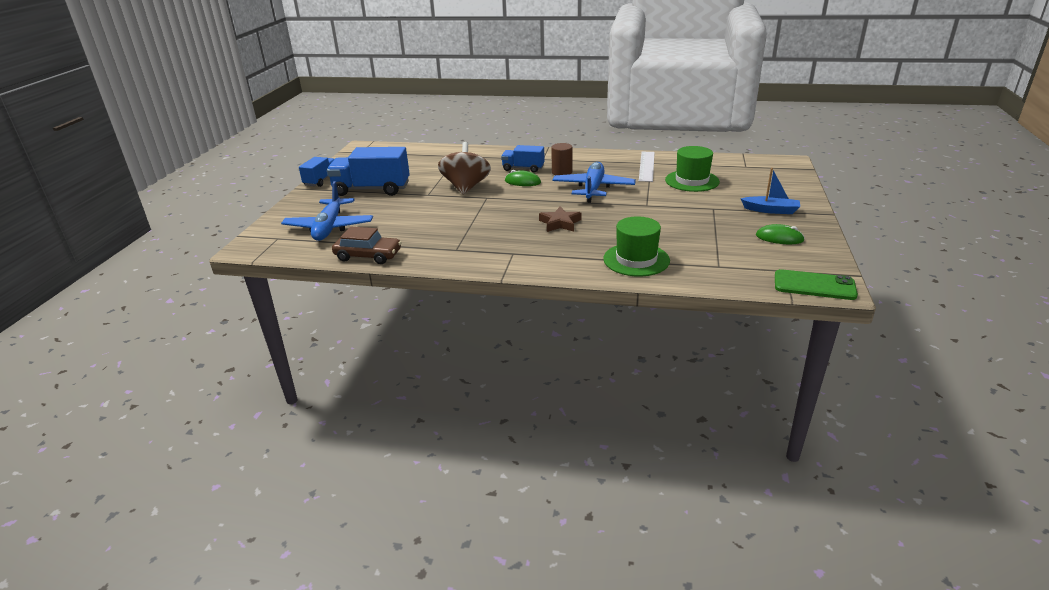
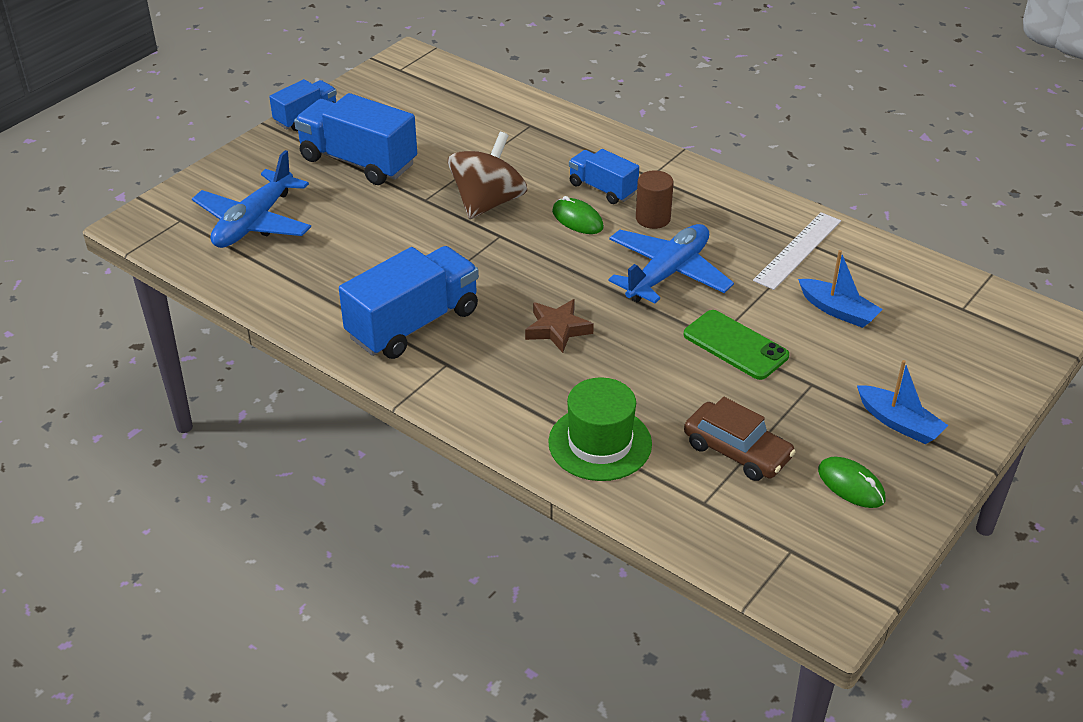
camera: 25 degrees right, 10 degrees up
(368, 256) = (265, 296): brown car -> brown car (737, 451)
(474, 243) = (413, 324): none -> blue truck
(692, 181) = (838, 311): green hat -> blue boat
(814, 285) = (804, 596): green phone -> green phone (735, 345)

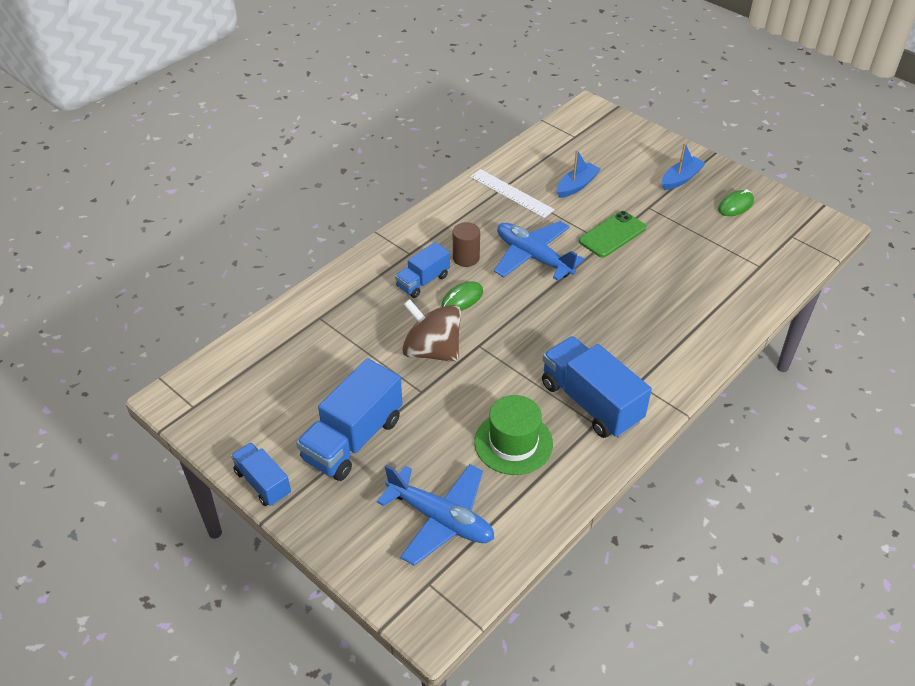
camera: 85 degrees left, 5 degrees up
(557, 329) = (596, 319): brown star -> none
(600, 443) = (713, 307): green hat -> green hat (513, 443)
(737, 451) = (713, 246): brown car -> none

